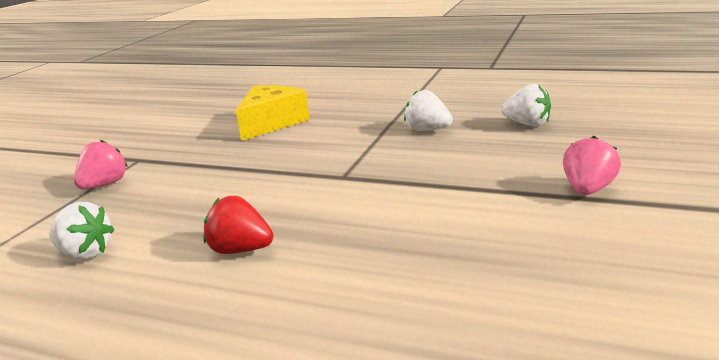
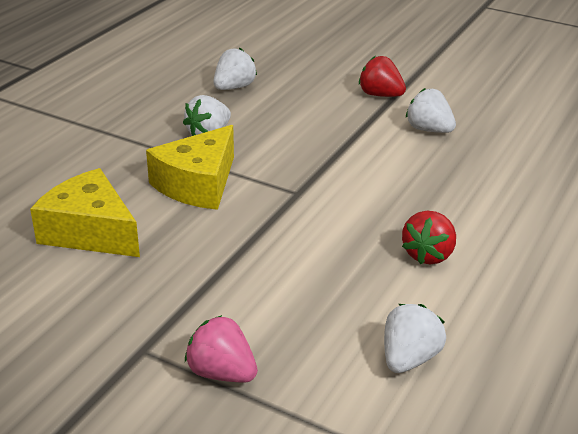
camera: 85 degrees left, 10 degrees up
(343, 140) = (198, 184): none -> yellow cheese
(520, 228) = (428, 130): none -> white strawberry
(588, 190) = (380, 95): pink strawberry -> red strawberry

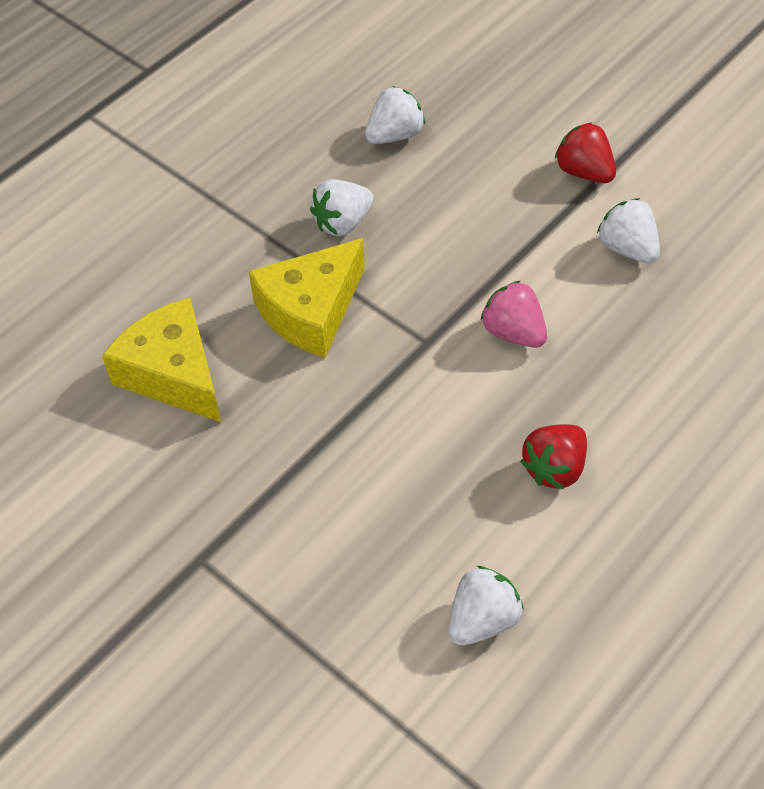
camera: 15 degrees right, 20 degrees up
(221, 373) = (276, 605): pink strawberry -> pink strawberry (514, 332)

